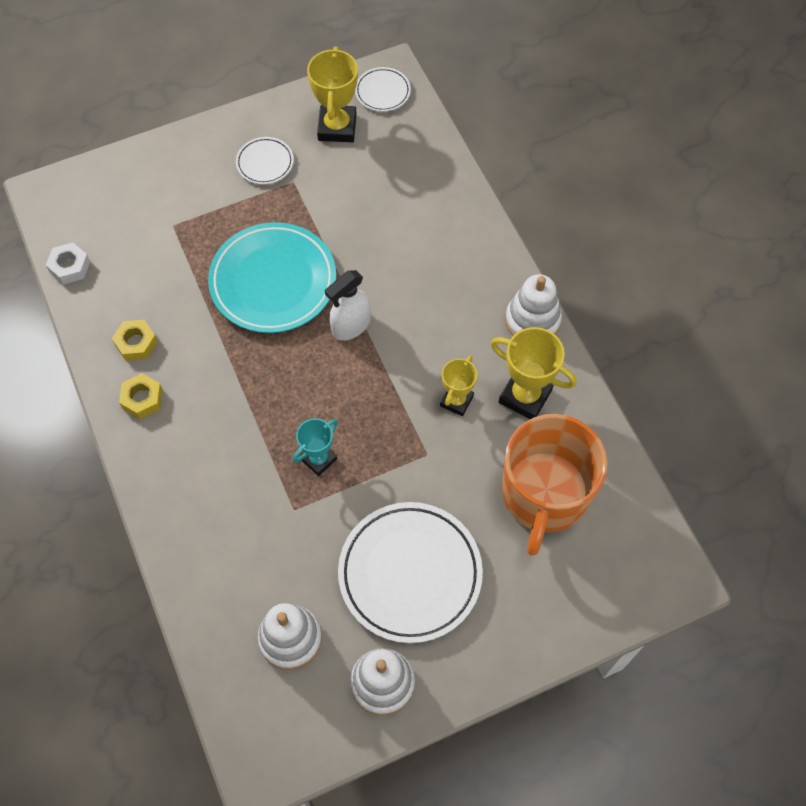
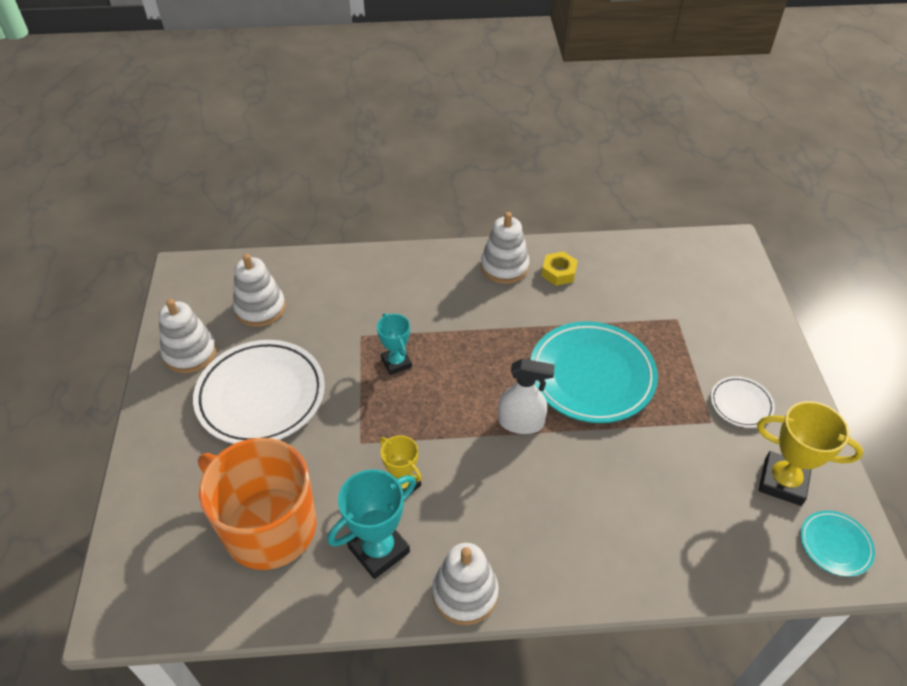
camera: 110 degrees right, 15 degrees down
(70, 267) = (649, 247): white nut -> none
(142, 399) = (504, 267): yellow nut -> white stacking toy
(351, 325) = (521, 423): white spray bottle -> white spray bottle turned 120 degrees clockwise
(382, 92) = (835, 545): white plate -> turquoise plate
(525, 396) = (378, 549): yellow trophy -> turquoise trophy

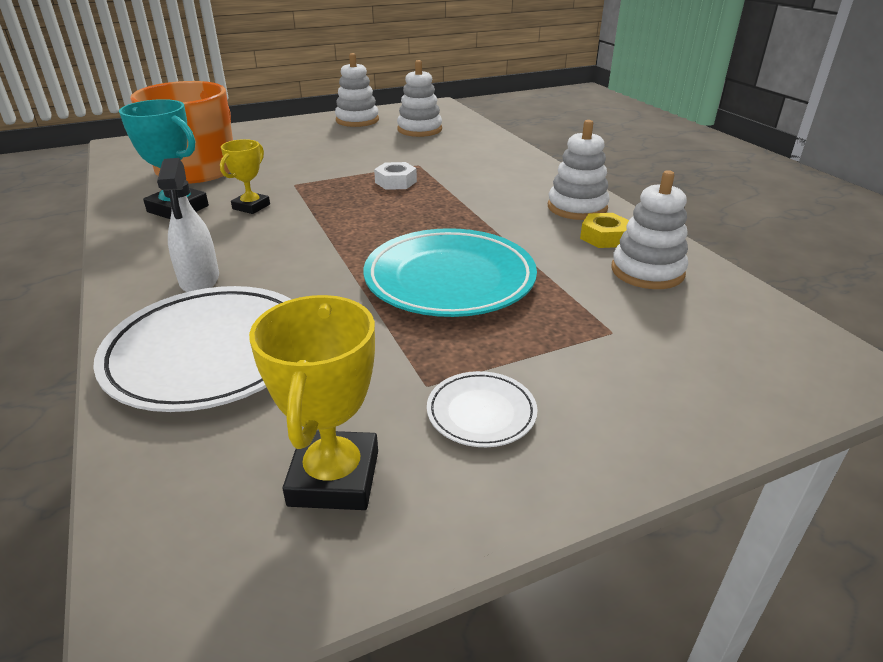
camera: 70 degrees right, 15 degrees down
(261, 396) = (327, 145): white plate -> white plate (210, 354)
(396, 362) = (395, 182): turquoise trophy -> white nut
(465, 593) = (129, 251): white stacking toy -> white stacking toy (647, 271)
(521, 423) = (352, 248): white spray bottle -> white spray bottle (199, 280)
(835, 545) = (205, 564): turquoise plate -> none

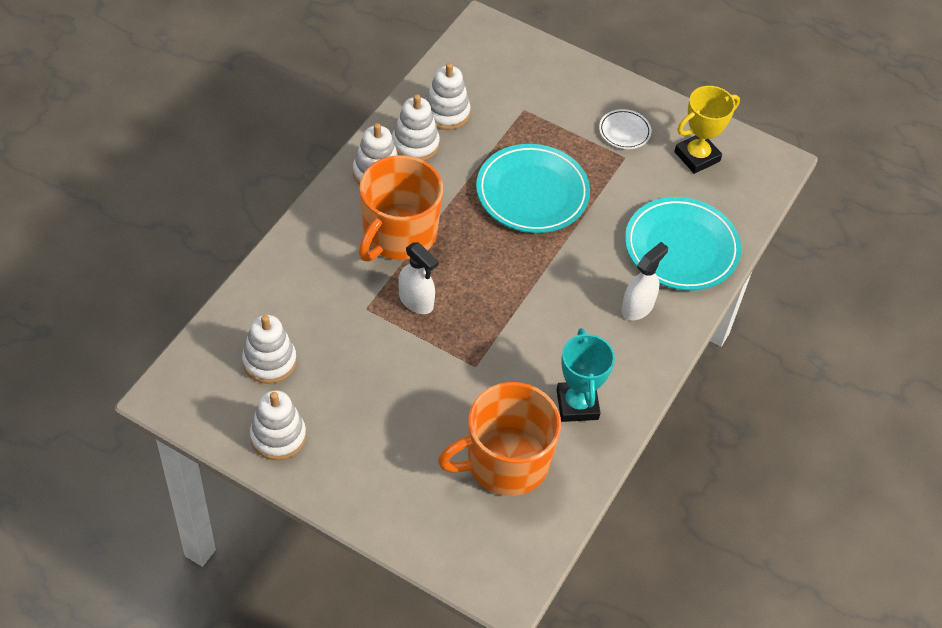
camera: 130 degrees left, 20 degrees up
(210, 354) = (681, 248): white plate -> turquoise plate
(251, 207) = (534, 361): yellow trophy -> none
(395, 182) = (416, 301): white nut -> white spray bottle
(481, 195) = (398, 234): none -> orange mug
(604, 237) = (415, 144): yellow nut -> white stacking toy

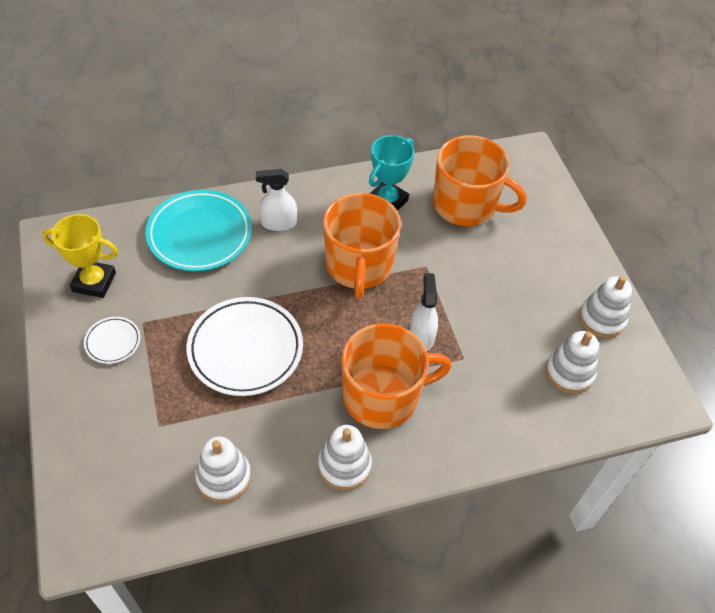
camera: 135 degrees left, 0 degrees up
(415, 144) = (284, 467): white stacking toy -> none
(529, 321) = (359, 266): none -> orange mug
(532, 193) = (245, 349): turquoise plate -> white plate

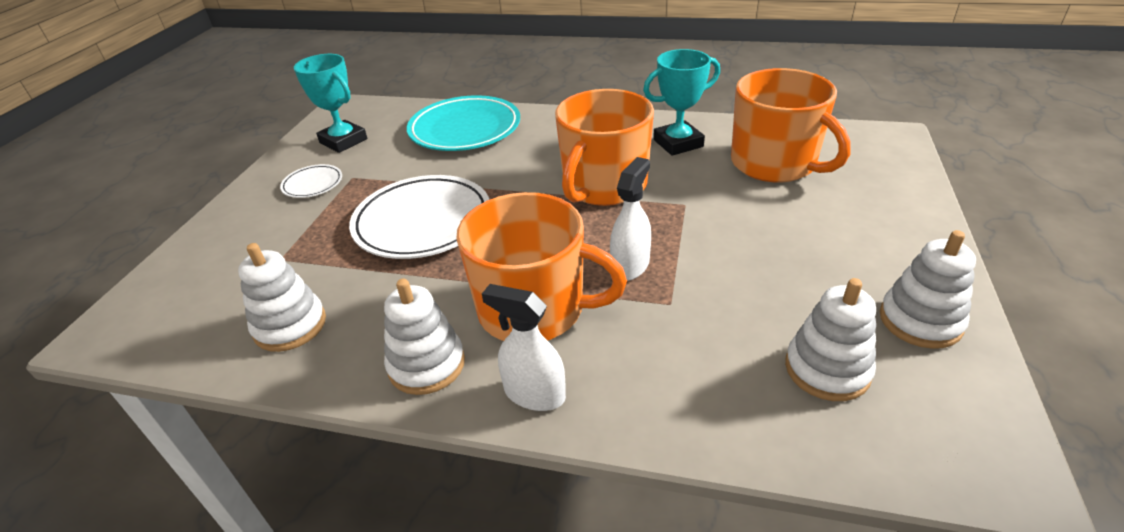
camera: 35 degrees right, 15 degrees down
(94, 282) = (343, 141): yellow trophy -> turquoise trophy
(278, 223) = (547, 136): white spray bottle -> white spray bottle (534, 394)

